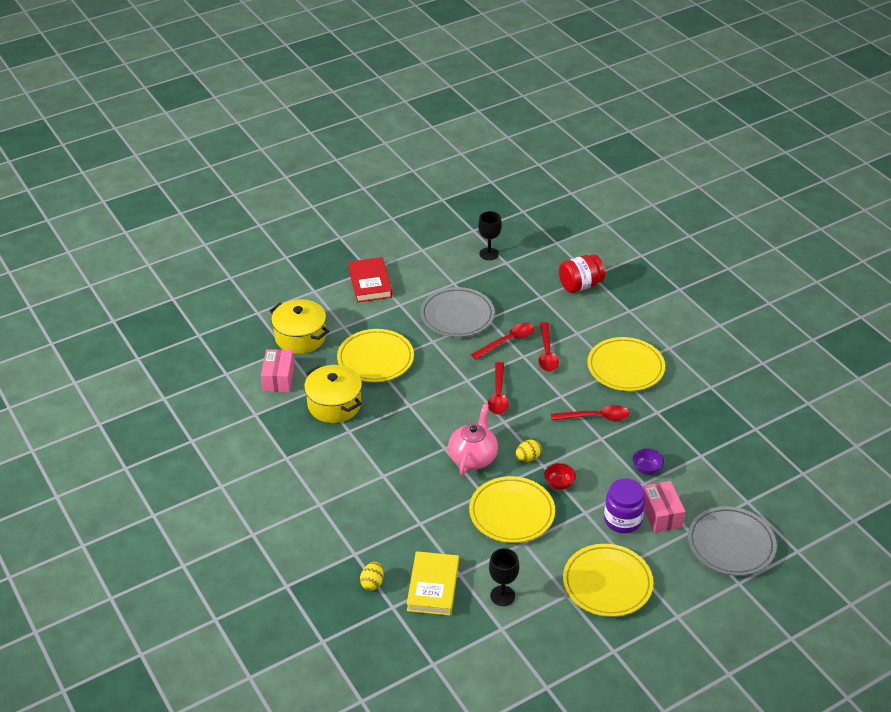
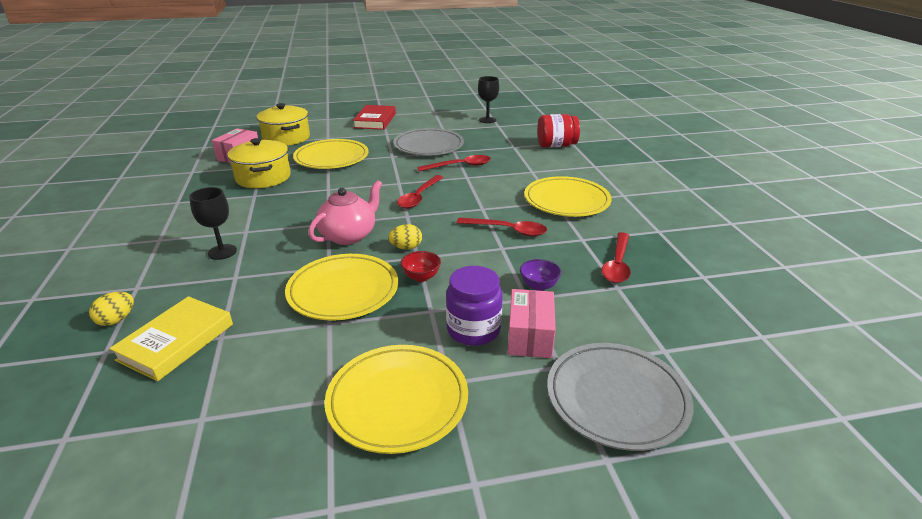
camera: 20 degrees right, 10 degrees down
(502, 596) = (245, 376): black goblet -> black goblet (222, 252)
(547, 353) = (491, 179): red spoon -> red spoon (617, 264)

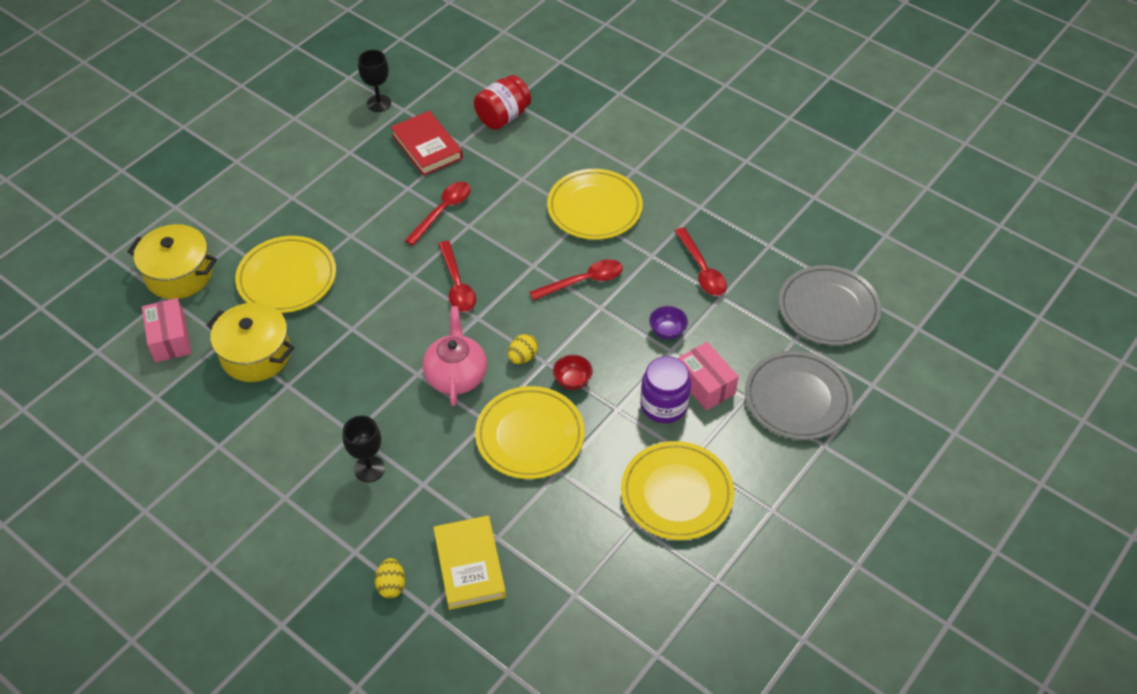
camera: 40 degrees left, 20 degrees up
(375, 120) = (244, 178): red book -> red book (427, 147)
(428, 146) = (369, 193): grey plate -> grey plate (828, 309)

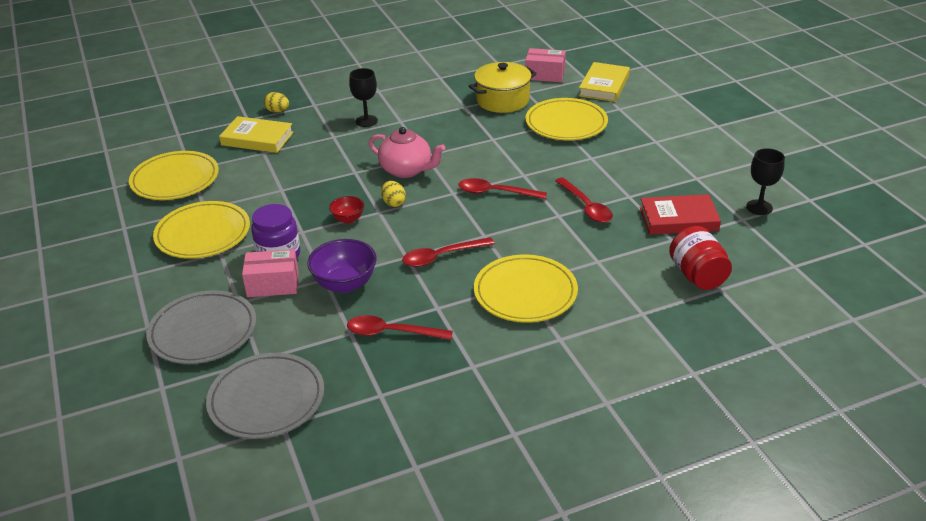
camera: 120 degrees right, 15 degrees down
(179, 274) = (604, 86): yellow pot -> yellow book
(530, 435) = (322, 186): yellow plate -> yellow plate (175, 180)
(583, 281) = (441, 256): red spoon -> red spoon turned 60 degrees clockwise
(667, 331) = (345, 284): purple bowl -> purple bowl, size x1.78

